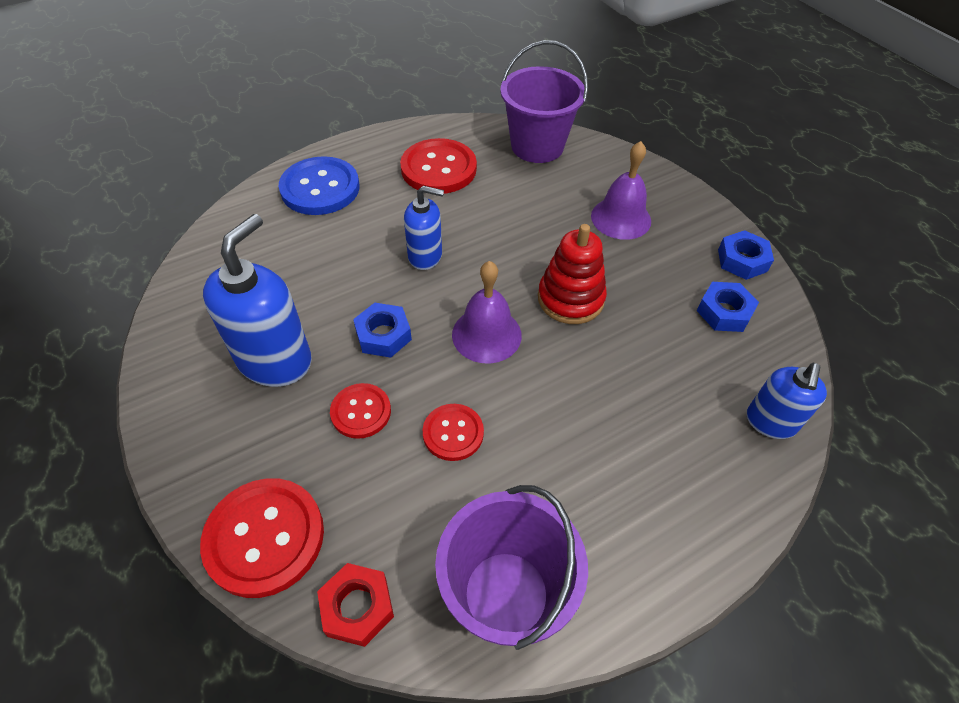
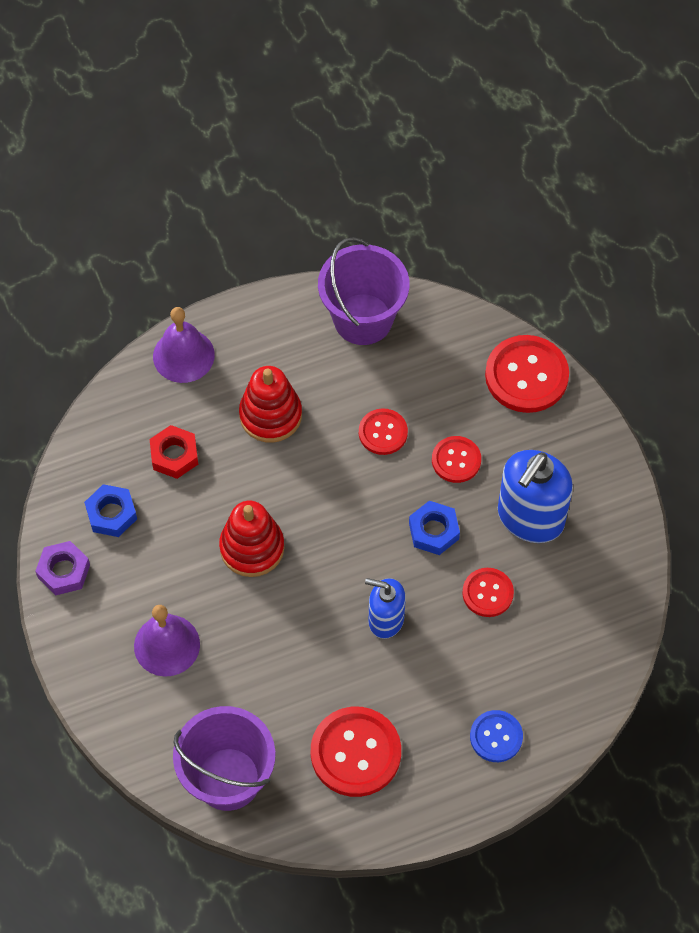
camera: 170 degrees left, 10 degrees up
(320, 188) = (496, 737): blue button -> blue button, size x0.58
(325, 287) = (487, 593): none -> red button
(357, 607) = (462, 325): red nut -> red nut (174, 455)
(486, 334) = (339, 519): purple bell -> purple bell (183, 355)
(594, 436) = (270, 415): none -> red stacking toy
(742, 260) = (63, 571): blue nut -> purple nut
(770, 422) = (124, 407): blue soap dispenser -> none

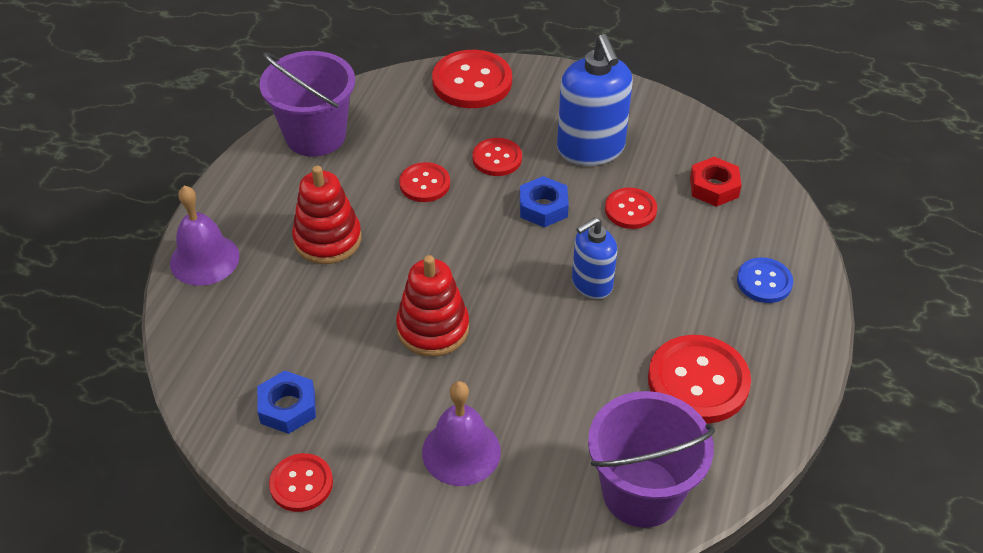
camera: 50 degrees left, 15 degrees down
(63, 571) = (301, 484): purple nut -> red button
(174, 455) = (286, 325): red nut -> red nut (714, 187)

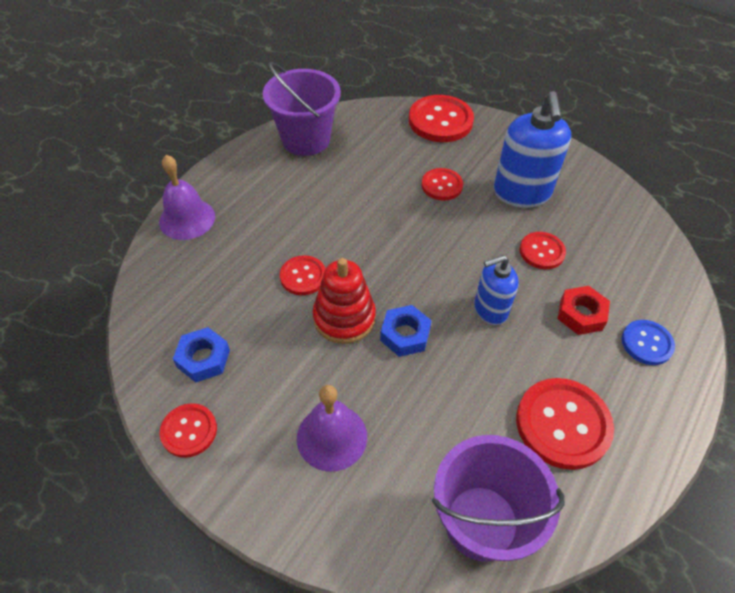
camera: 15 degrees right, 5 degrees up
(327, 239) = (286, 223): red stacking toy -> none
(424, 184) = (377, 194): red button -> red button (303, 276)
(543, 207) = (468, 234): blue nut -> blue nut (405, 335)
(714, 187) = (620, 247): red nut -> red nut (581, 314)

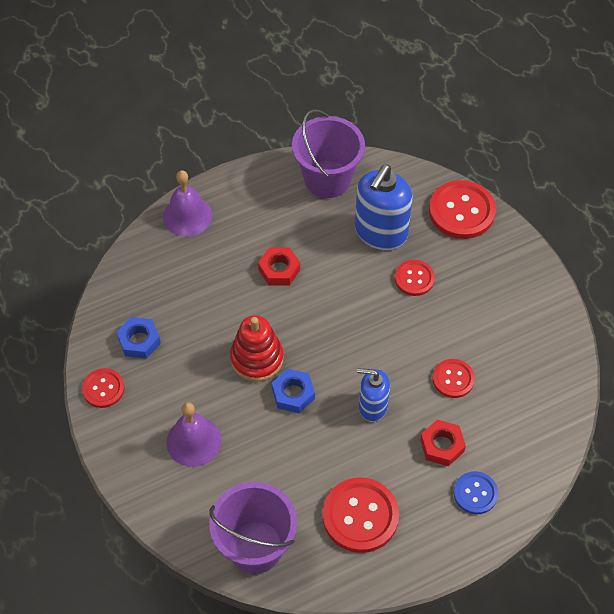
camera: 30 degrees right, 5 degrees up
(303, 276) = (247, 309): red button -> none
(311, 228) = (279, 270): none -> red nut
(522, 193) = (479, 318): blue soap dispenser -> blue soap dispenser (380, 233)

